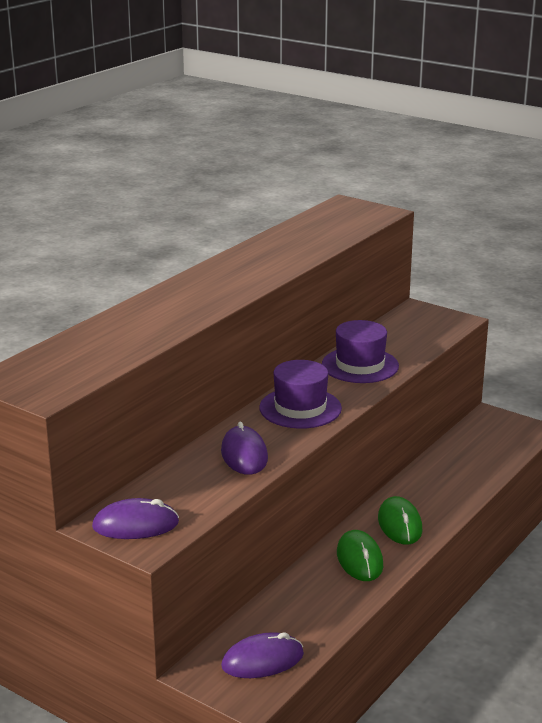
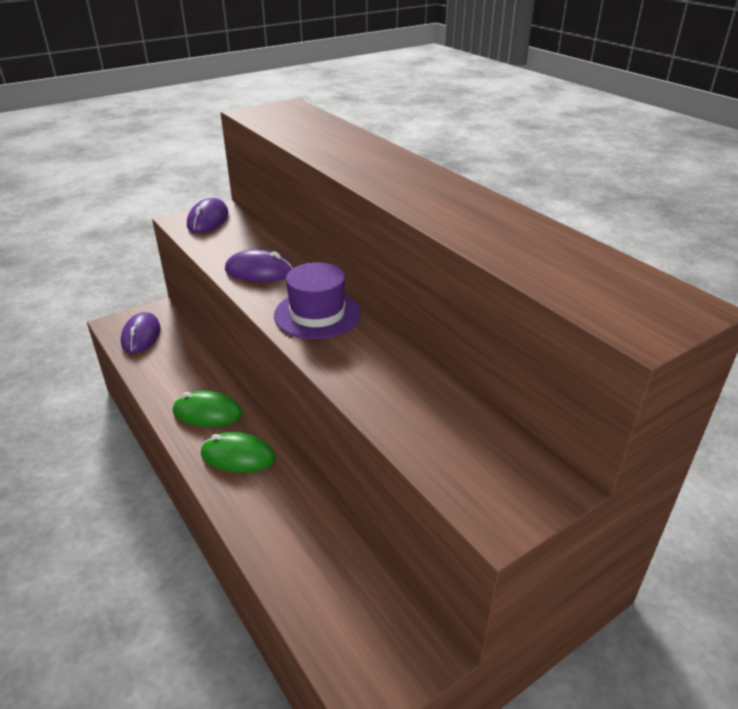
camera: 110 degrees right, 10 degrees up
(360, 365) = (389, 376): purple hat -> none

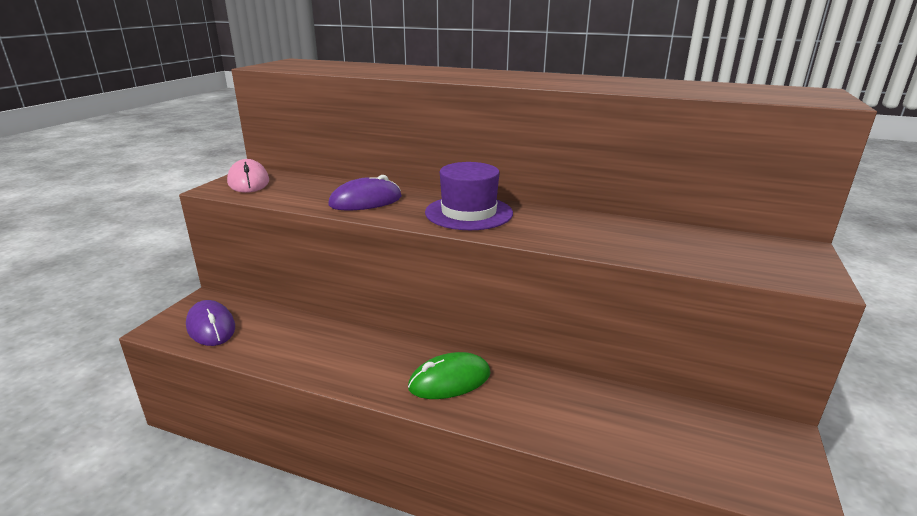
camera: 35 degrees left, 10 degrees down
(207, 413) = (373, 360): green mouse -> none
(208, 220) = (248, 182): purple mouse -> pink mouse

